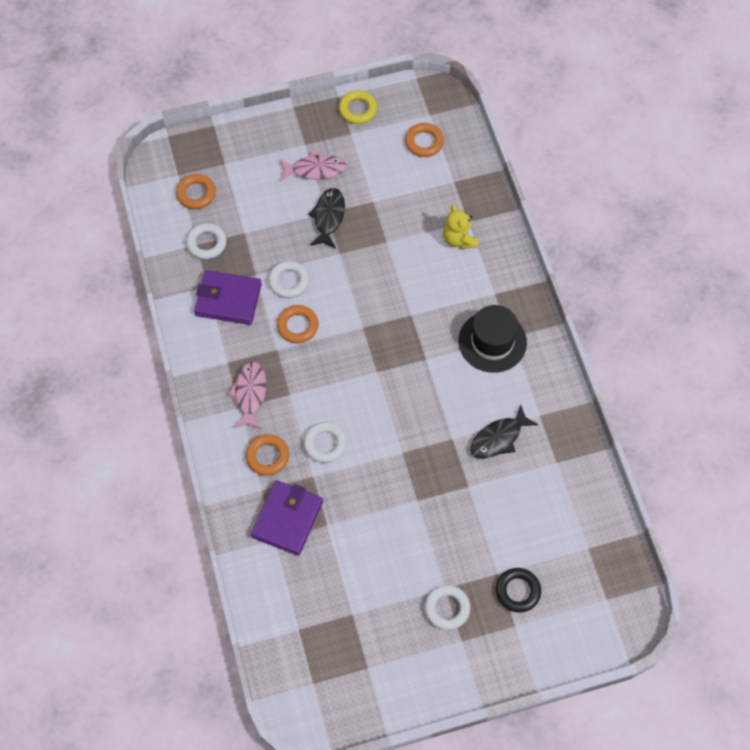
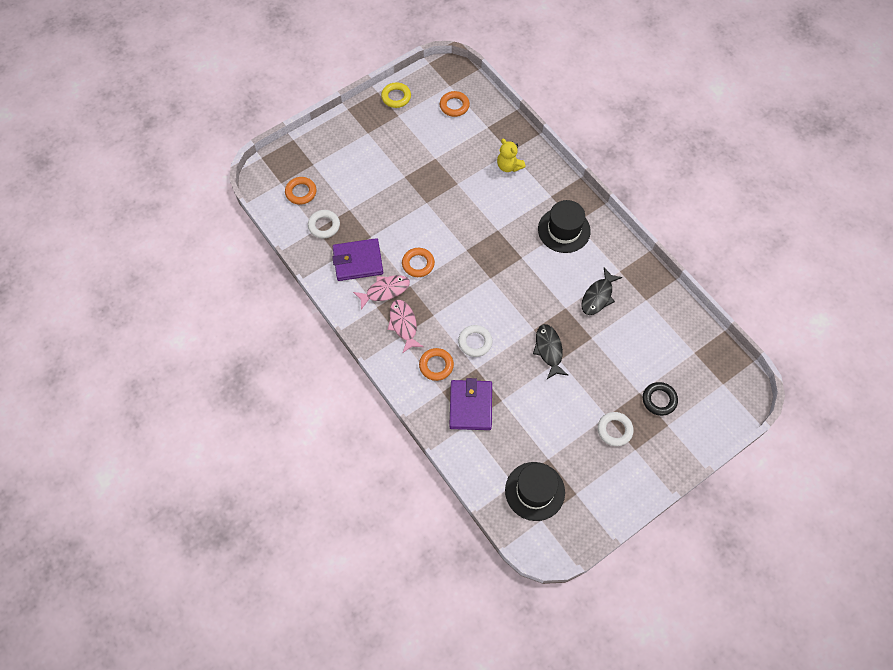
camera: 20 degrees left, 0 degrees up
(288, 281) = (397, 234): white ring -> none
(315, 169) = (383, 148): pink fish -> pink fish (385, 291)
(320, 647) = (535, 491): none -> black hat
(328, 217) = (407, 179): black fish -> black fish (549, 350)

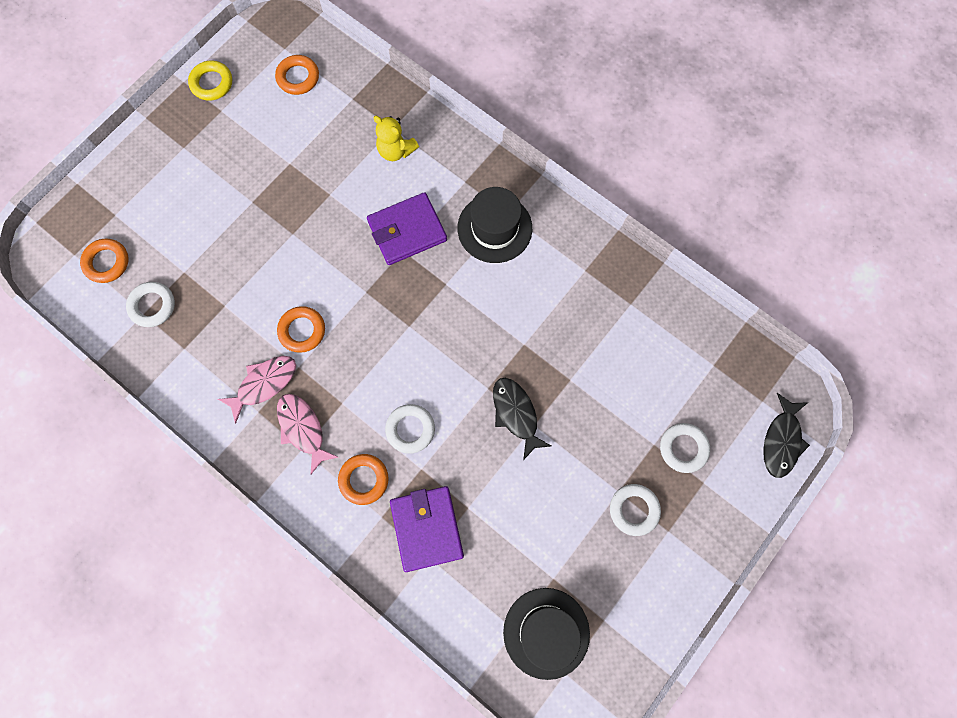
camera: 15 degrees left, 10 degrees up
(358, 261) = (214, 348): purple wallet -> purple wallet (407, 231)
(598, 296) = (564, 315): black fish -> black fish (781, 440)
(659, 400) = (683, 448): black ring -> white ring

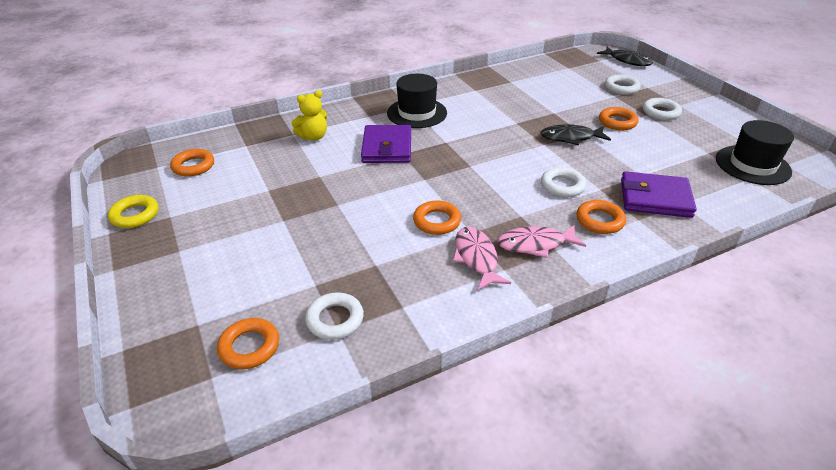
camera: 65 degrees left, 35 degrees down
(581, 460) = (617, 122): none -> orange ring

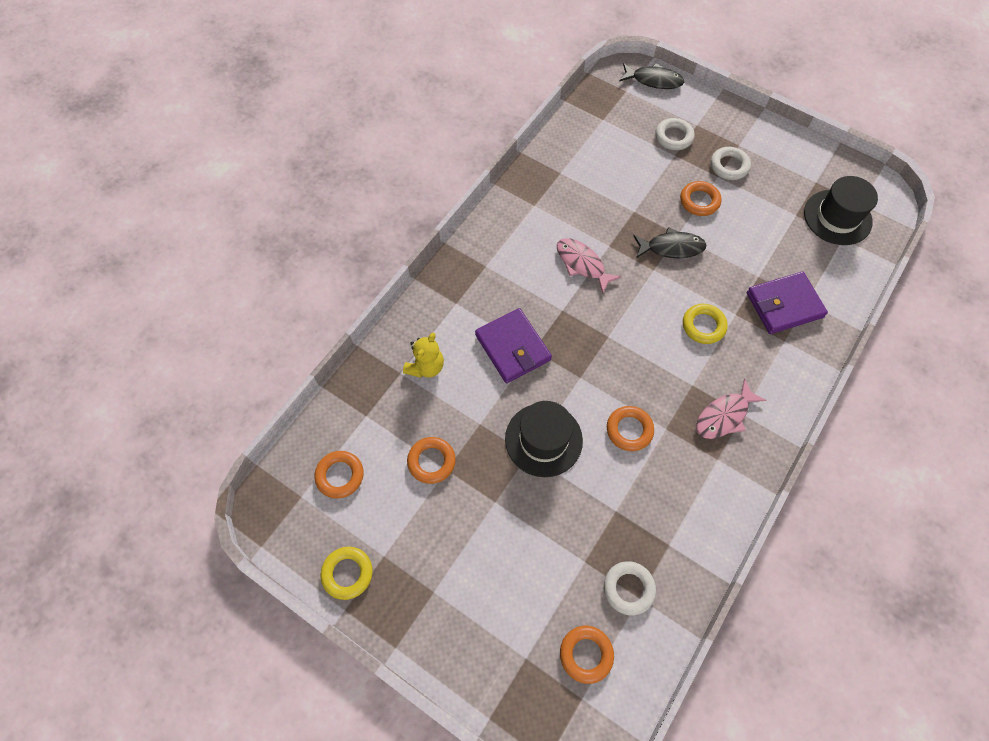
camera: 30 degrees left, 25 degrees up
(417, 113) = (502, 275): black hat -> black hat (543, 439)
(476, 258) = (689, 458): pink fish -> pink fish (582, 264)
(562, 186) = (703, 326): white ring -> yellow ring
(570, 138) = (671, 247): black fish -> black fish turned 150 degrees counterclockwise
(600, 220) = (756, 358): orange ring -> orange ring (431, 461)

